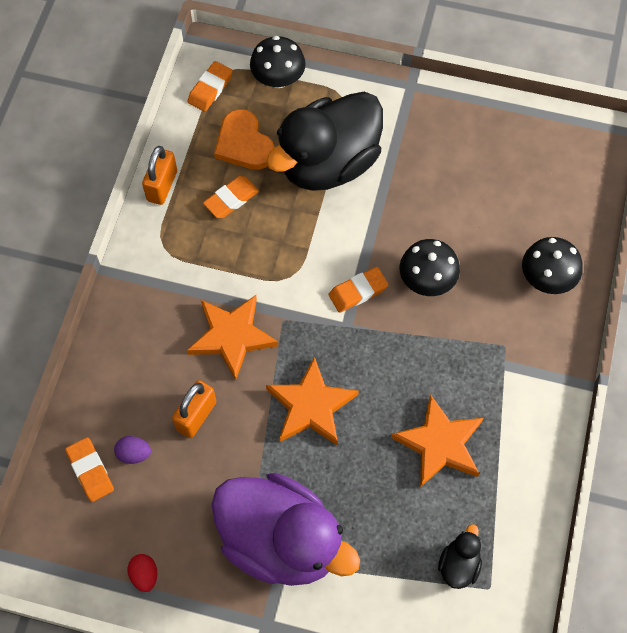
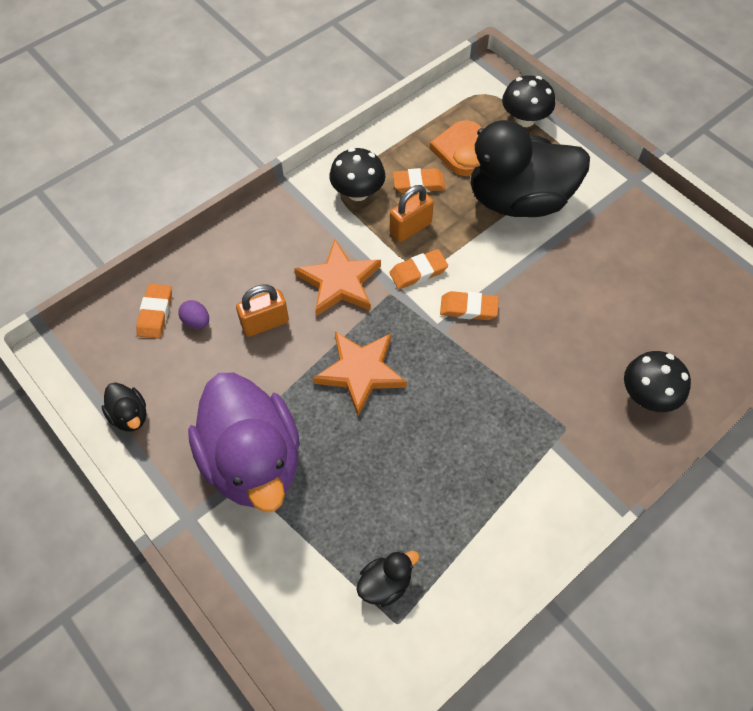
camera: 35 degrees right, 5 degrees down
(144, 575) = (130, 415): red egg -> black duck
(162, 186) = (373, 146): orange padlock -> orange padlock (410, 228)
(210, 89) = (464, 99): orange eraser -> orange eraser (418, 272)
(427, 280) = (535, 334): black mushroom -> black mushroom (357, 192)
(440, 444) = (446, 471): orange star -> none

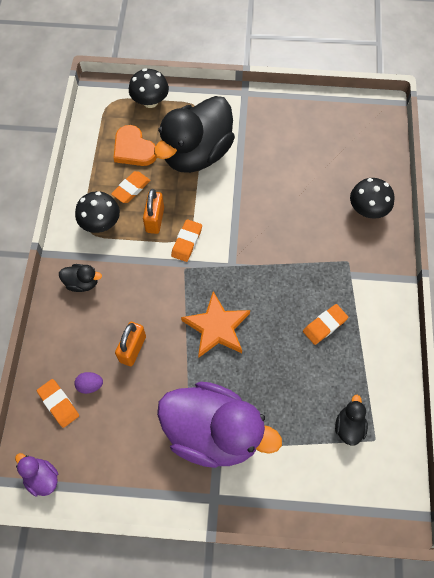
camera: 45 degrees left, 5 degrees up
(77, 361) = (42, 477): none -> purple duck
(130, 415) = (113, 477): black duck -> black duck (82, 283)
(339, 282) = (149, 286): orange star -> none
(468, 308) = (235, 239): orange eraser -> orange eraser (324, 325)

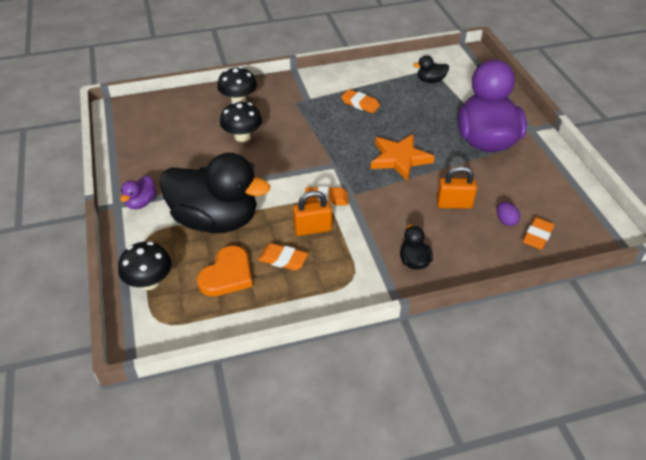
camera: 110 degrees left, 20 degrees down
(42, 477) = (601, 224): purple duck -> purple duck (141, 203)
(101, 223) = (338, 270): black mushroom -> black mushroom (242, 136)

